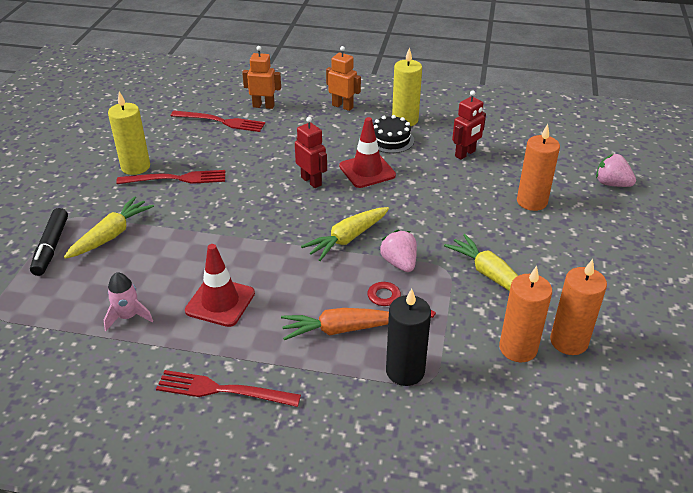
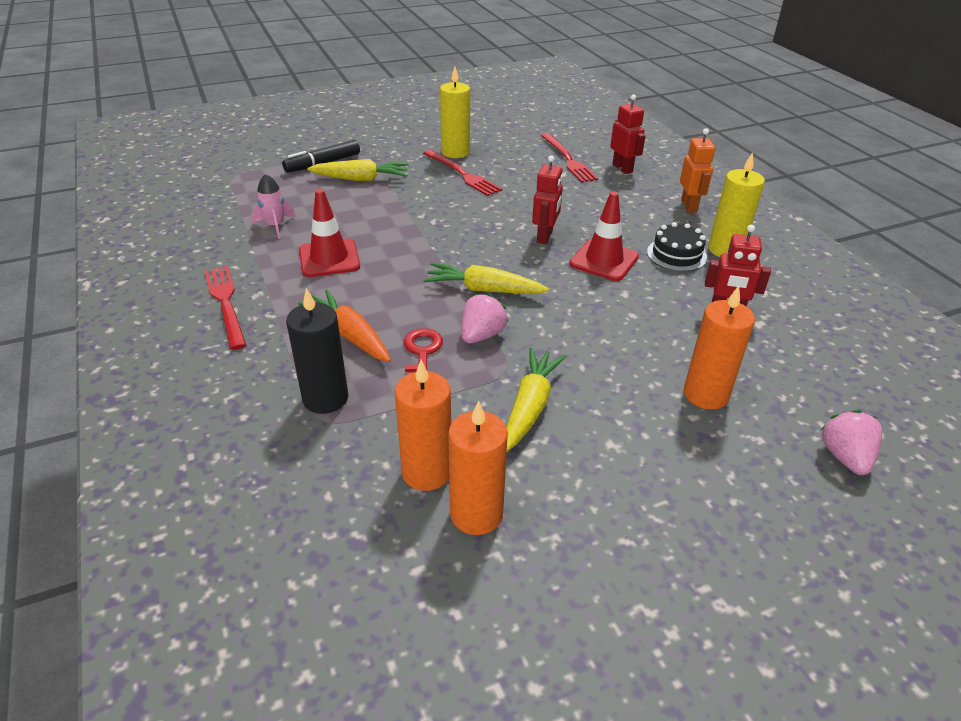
camera: 55 degrees right, 0 degrees up
(263, 106) = (622, 168): orange robot -> red robot

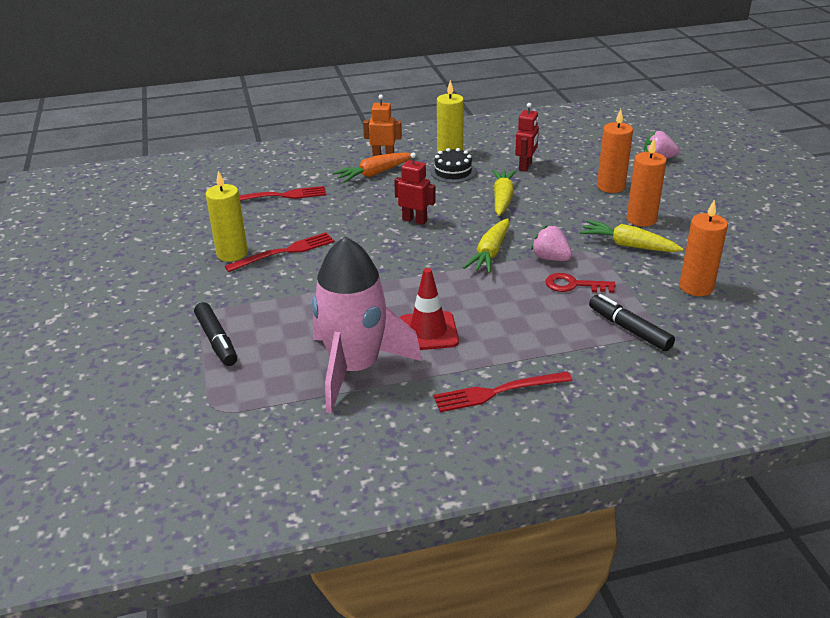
camera: 80 degrees left, 5 degrees down
(275, 226) = (355, 369): pink rocket -> pink rocket, size x2.47
(325, 398) = (629, 329): black candle -> black marker
(350, 335) = (550, 318): orange carrot -> orange carrot (374, 174)
(361, 179) = (268, 313): yellow carrot -> yellow carrot (502, 199)
(476, 514) = (727, 271): orange candle -> orange candle (641, 219)
(604, 260) = (456, 200): red traffic cone -> none
(622, 168) = (308, 174): red robot -> none

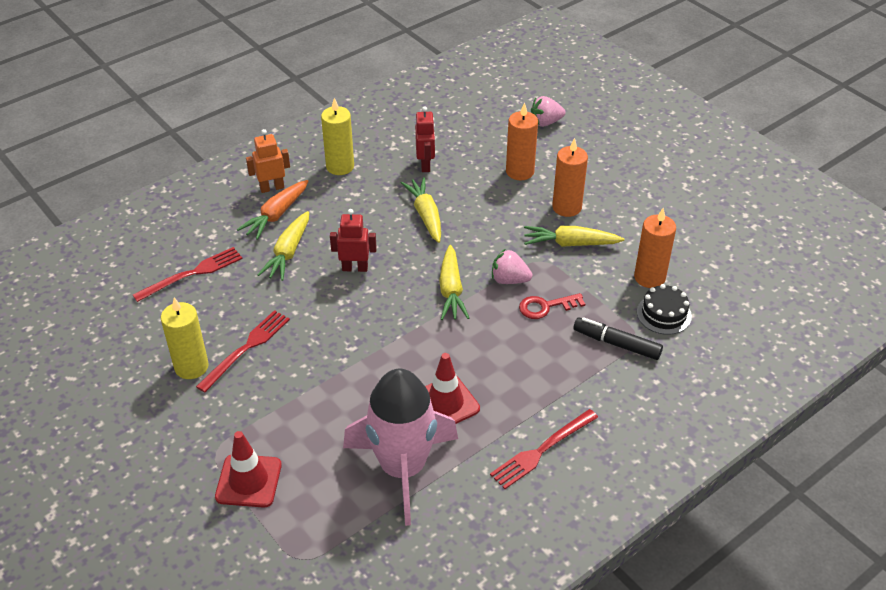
camera: 25 degrees left, 10 degrees up
(216, 341) = (248, 481): black marker -> red traffic cone
(366, 199) = (288, 252): none -> yellow carrot
(453, 172) = (357, 191): black cake -> black cake (664, 314)

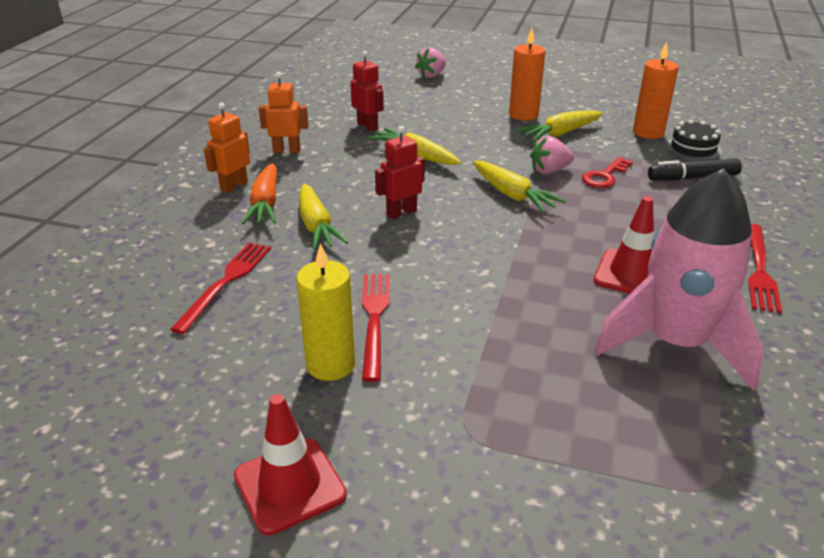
camera: 35 degrees left, 10 degrees down
(248, 481) = (545, 441): red traffic cone -> red traffic cone (289, 485)
(340, 166) = (287, 151): yellow candle -> orange robot
(520, 171) = (454, 107): orange candle -> none

